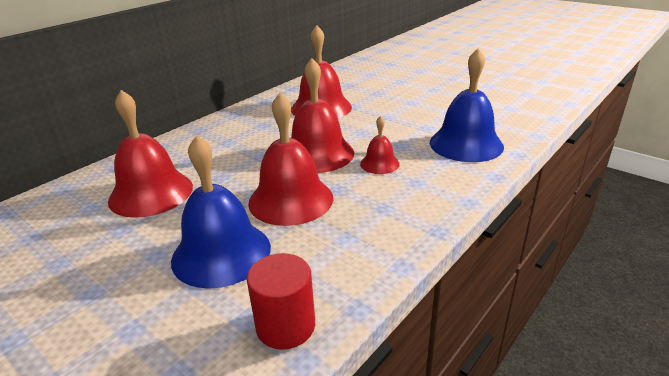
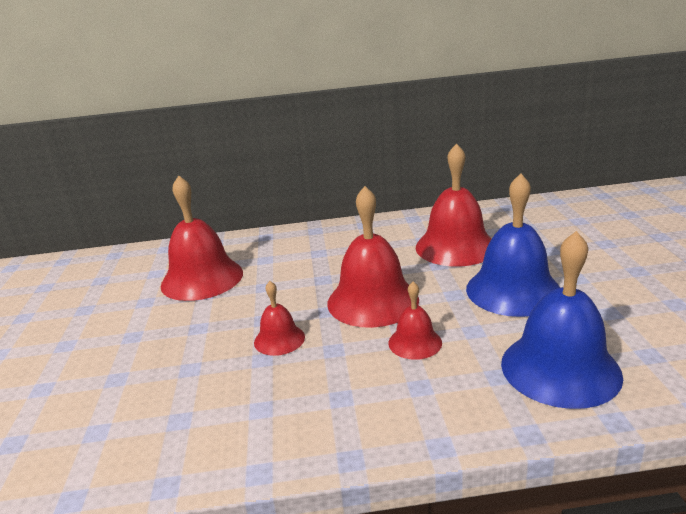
camera: 45 degrees right, 5 degrees down
(221, 253) = (165, 361): blue bell -> blue bell (513, 290)
(285, 326) = (105, 459): red cylinder -> none
(291, 200) = (279, 339): red bell -> red bell, size x0.51

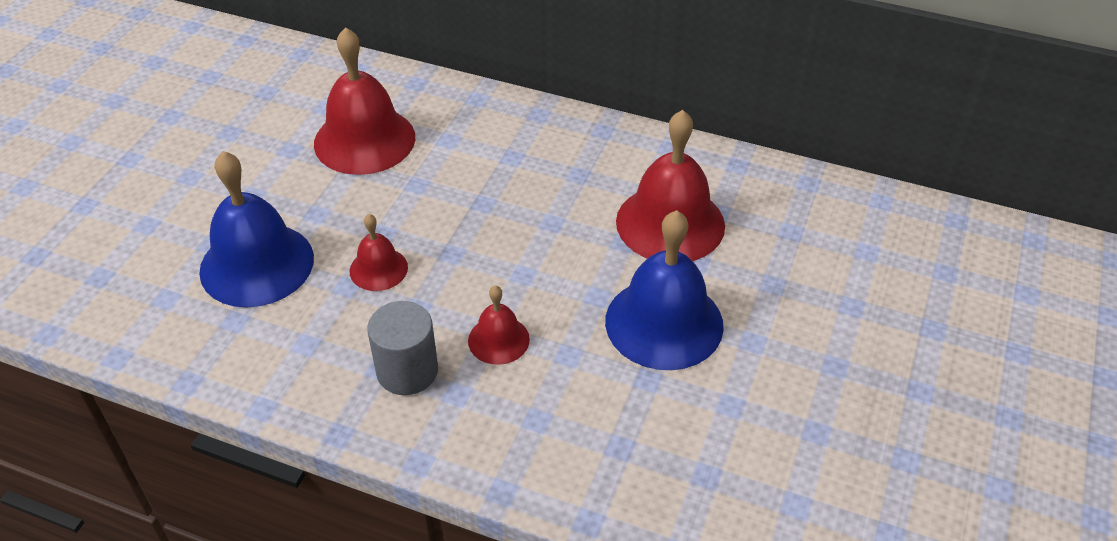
camera: 25 degrees right, 20 degrees up
(365, 389) = (407, 371): none -> grey cylinder
(373, 300) = (507, 262): red bell -> none
(560, 368) = (602, 443): blue bell -> blue bell (257, 264)

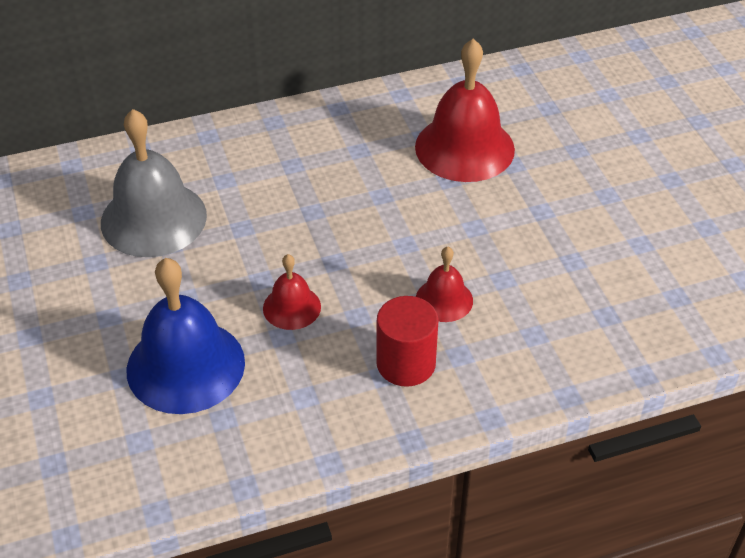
camera: 40 degrees left, 0 degrees up
(364, 140) = (153, 218): red bell -> grey bell
(407, 371) = (406, 363): grey cylinder -> red cylinder
(664, 323) = (539, 217): blue bell -> none

